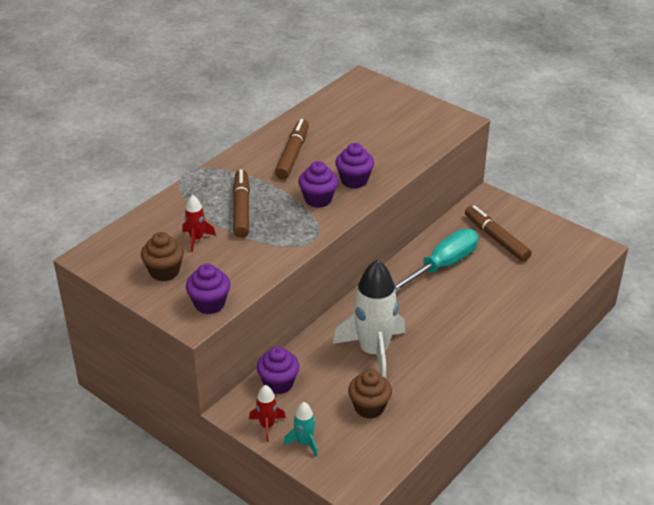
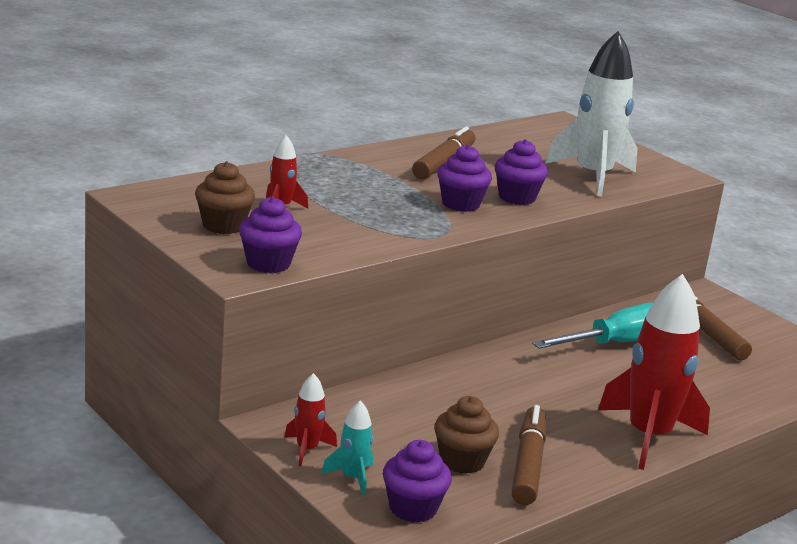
camera: 10 degrees right, 15 degrees down
(241, 209) = (354, 194): brown marker -> brown marker (528, 464)
(278, 383) = (342, 410): purple cupcake -> purple cupcake (413, 508)
(373, 351) = (490, 406): white rocket -> white rocket (593, 176)
(481, 350) = (648, 436): none -> red rocket

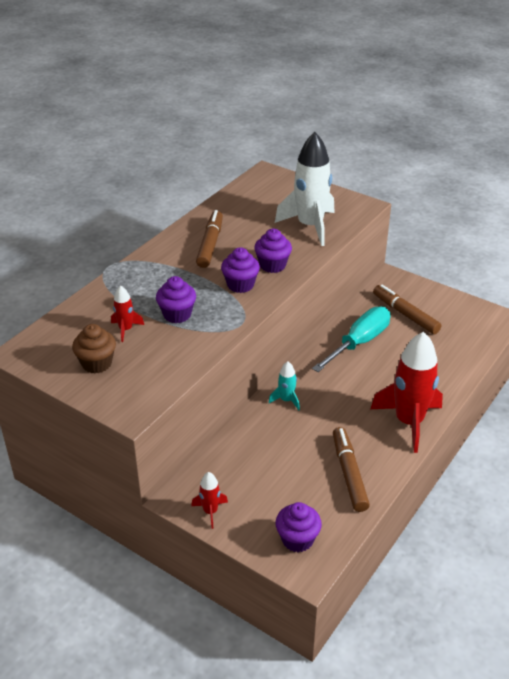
camera: 15 degrees left, 15 degrees up
(268, 264) = (145, 393): purple cupcake -> purple cupcake (177, 314)
(352, 478) = (249, 527): turquoise rocket -> turquoise rocket (286, 400)
(462, 461) = (309, 486): brown cupcake -> none

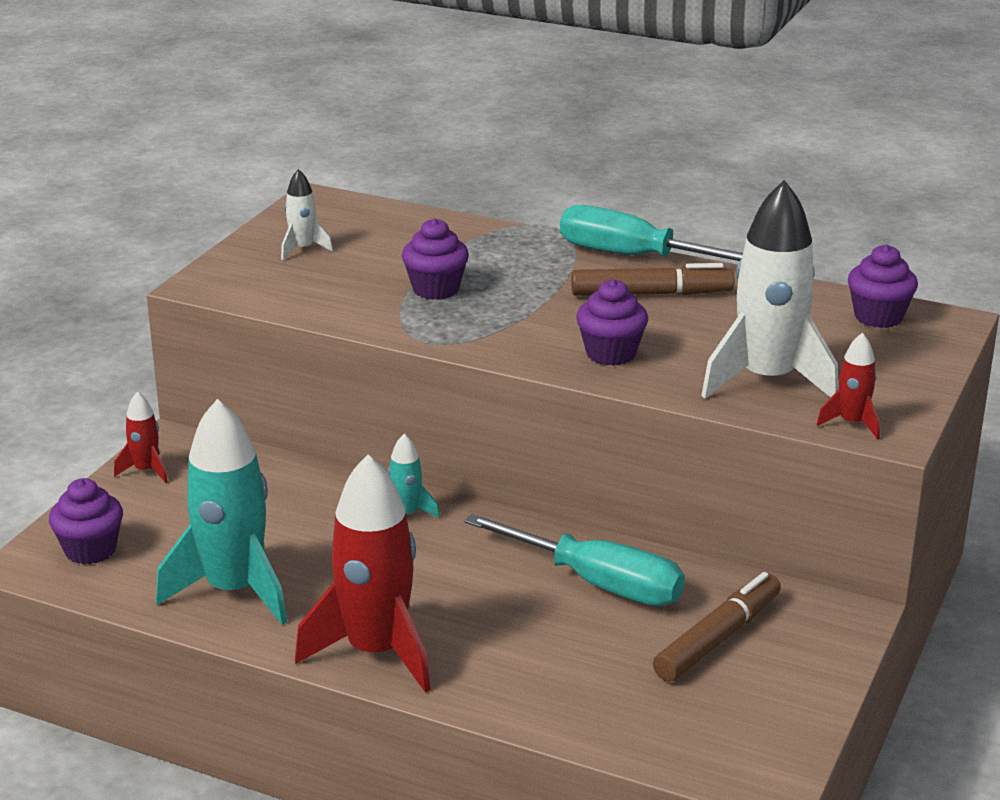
camera: 80 degrees right, 10 degrees down
(97, 363) = (303, 249): brown cupcake -> white rocket
(126, 329) = (386, 257): red rocket -> red rocket (852, 423)
(164, 243) = (634, 257): none -> turquoise screwdriver
(240, 285) = (537, 331): purple cupcake -> purple cupcake (878, 317)
(349, 474) = (234, 590): brown marker -> turquoise rocket

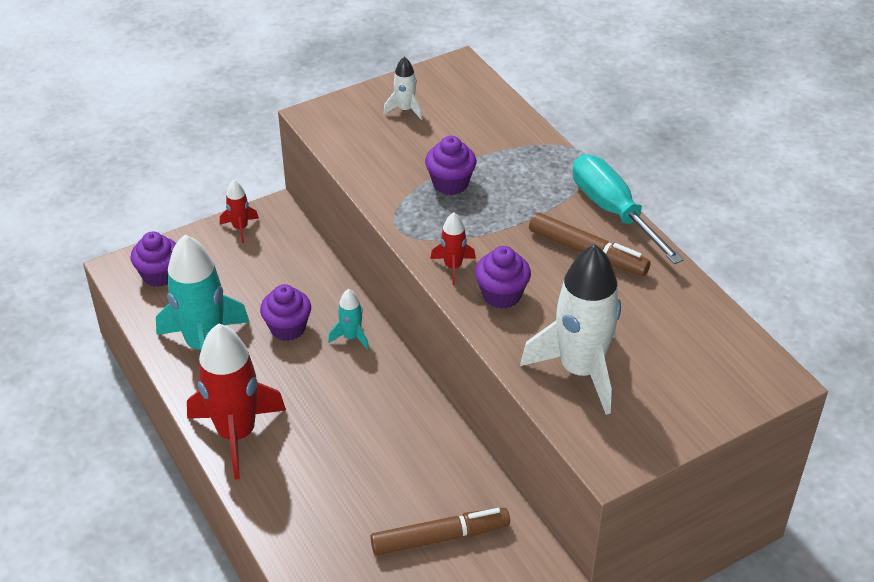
camera: 35 degrees right, 15 degrees up
(596, 583) = (410, 452): turquoise screwdriver -> none
(852, 423) = (595, 439): red rocket -> red rocket (453, 267)
(878, 317) = (727, 350): purple cupcake -> purple cupcake (288, 328)

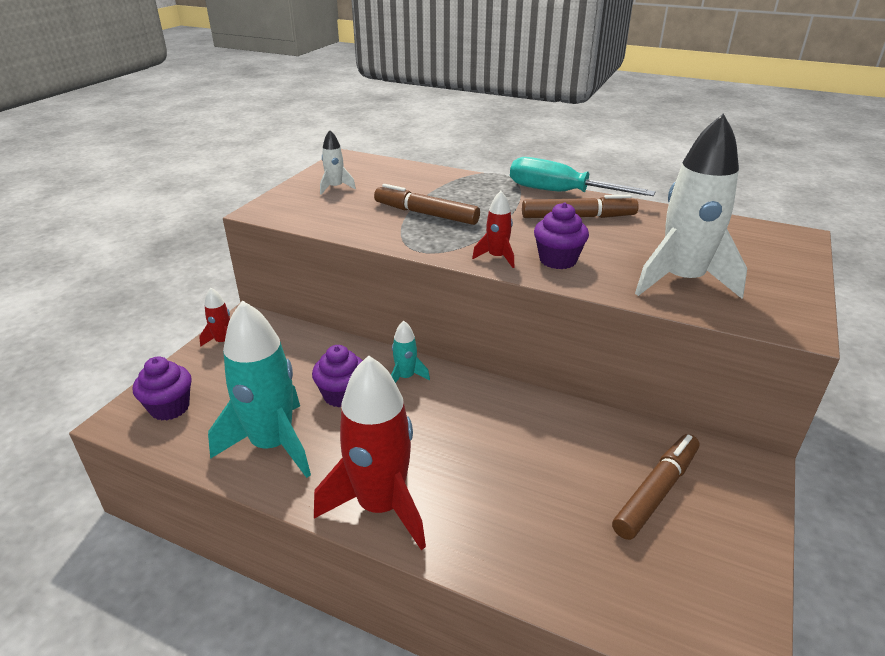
camera: 35 degrees left, 10 degrees down
(450, 183) = (426, 214): purple cupcake -> brown marker

